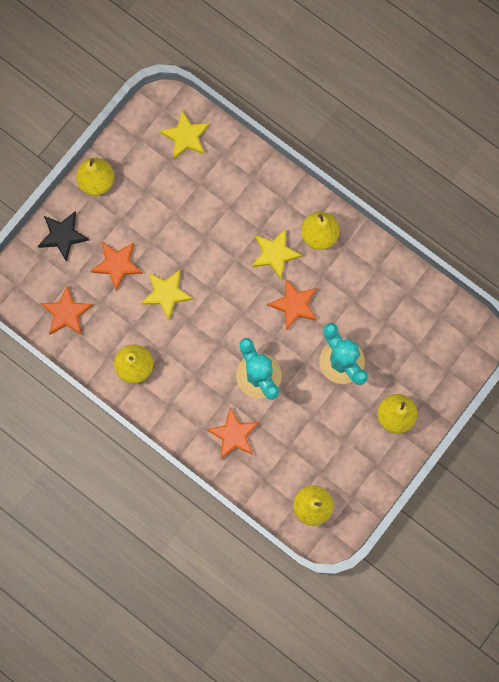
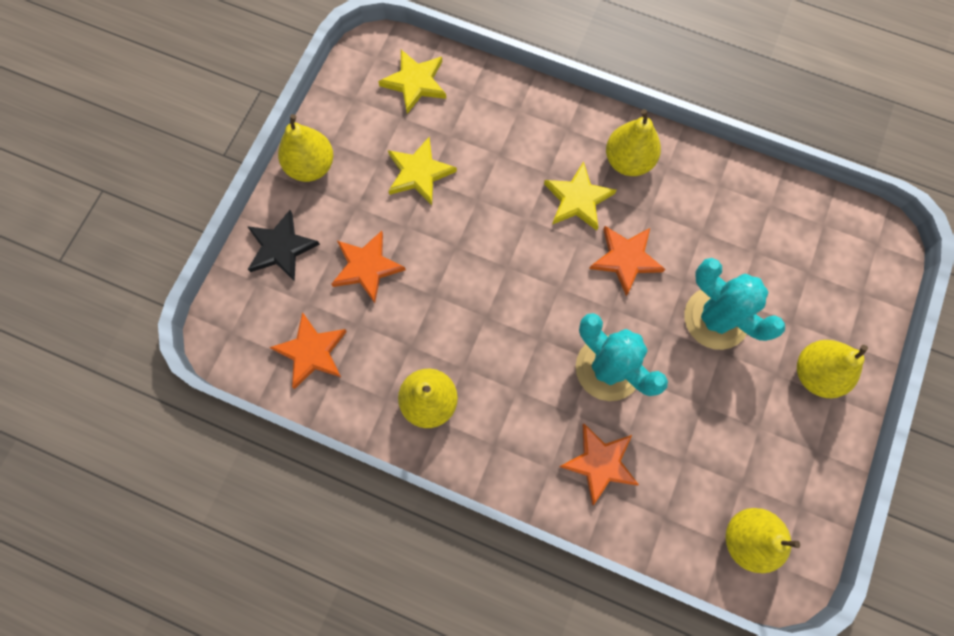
camera: 15 degrees left, 5 degrees down
(166, 293) = (446, 289): yellow star -> yellow star (419, 173)

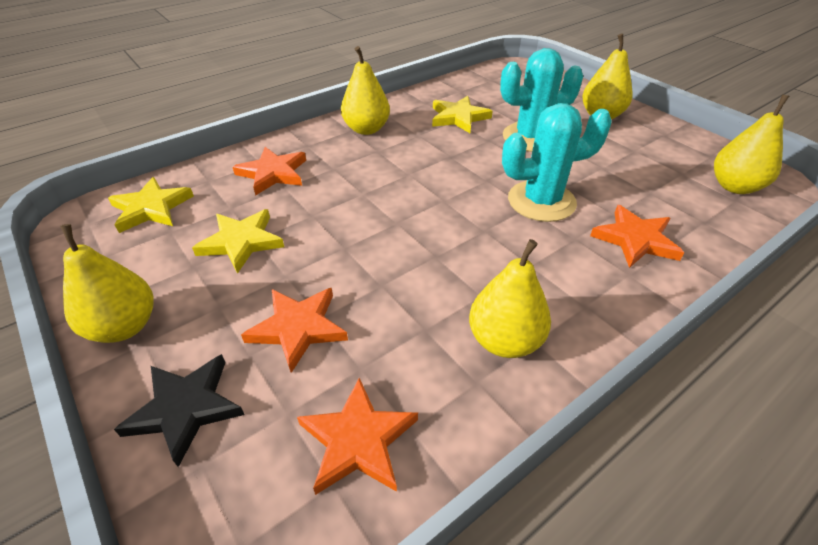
camera: 60 degrees left, 30 degrees down
(577, 199) = (372, 162): yellow star -> yellow star (458, 117)
(625, 259) = (448, 158): orange star -> orange star (273, 173)

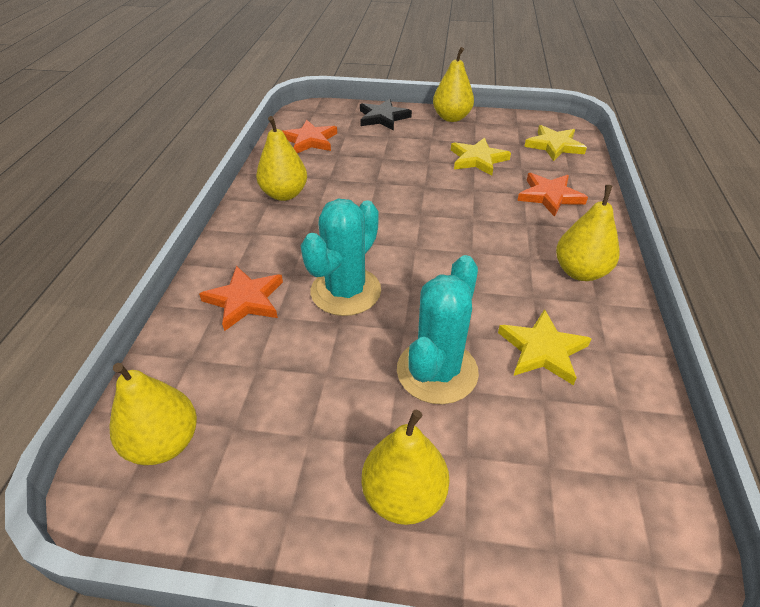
camera: 135 degrees right, 0 degrees up
(298, 328) = (385, 150): orange star -> none

